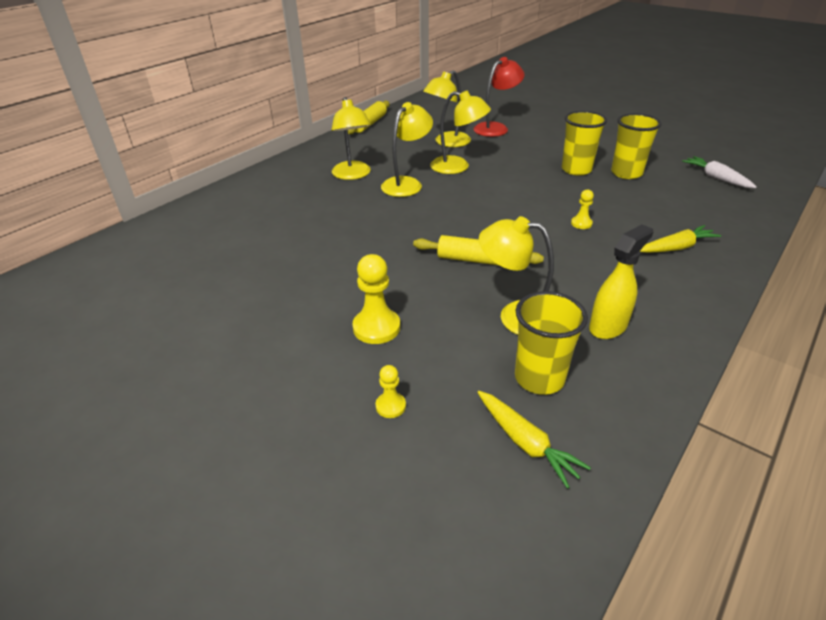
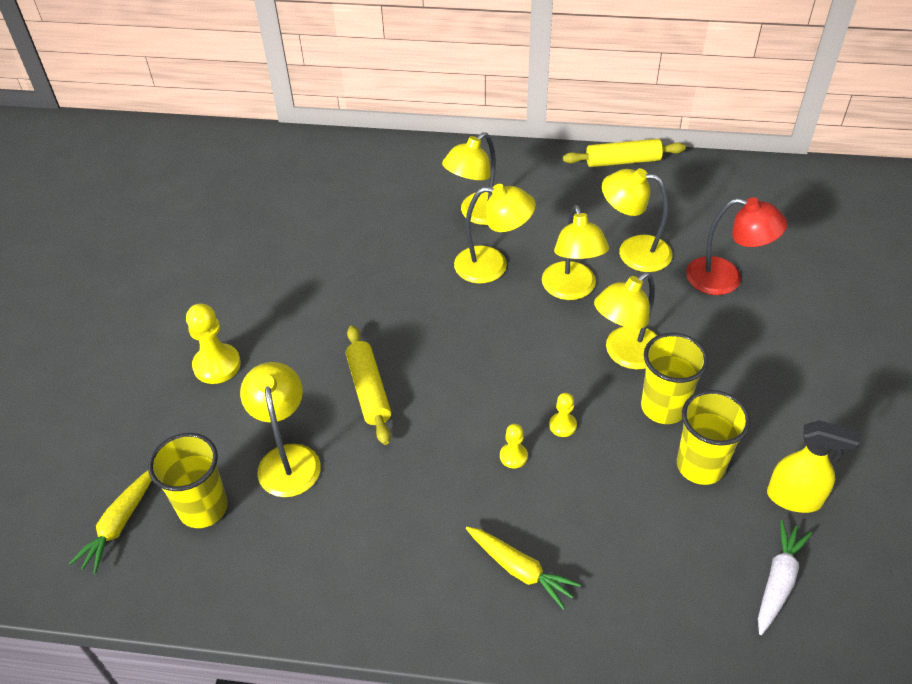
camera: 60 degrees right, 10 degrees up
(390, 406) = (124, 420): yellow pawn -> yellow pawn (562, 425)
(526, 168) = (625, 354): none -> yellow lamp
(608, 327) = (311, 540): yellow spray bottle -> yellow spray bottle (794, 498)

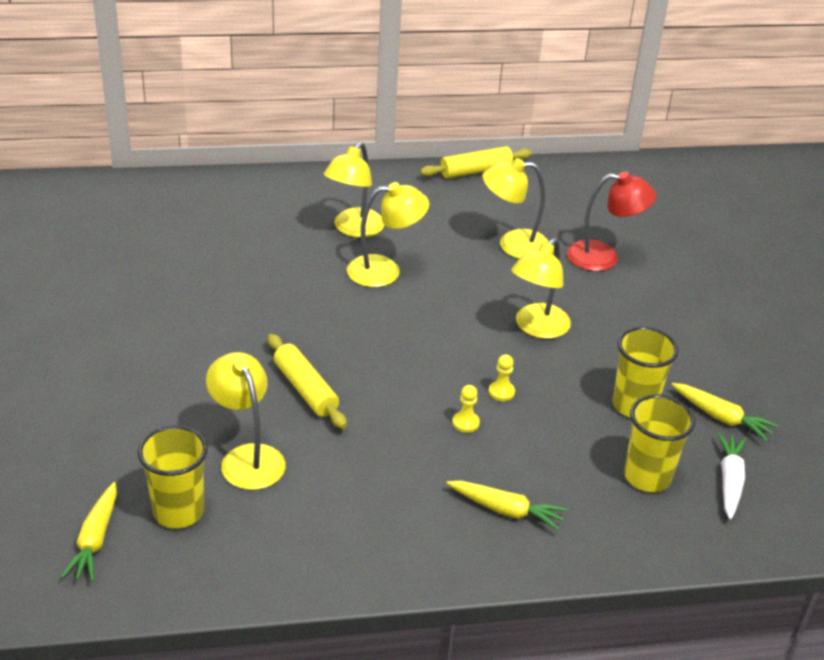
camera: 20 degrees left, 10 degrees down
(217, 365) = (139, 389): yellow pawn -> none
(571, 290) = (467, 282): yellow lamp -> none
(663, 407) = (586, 365): yellow cup -> yellow cup (647, 477)
(794, 498) = (721, 417): yellow spray bottle -> yellow carrot

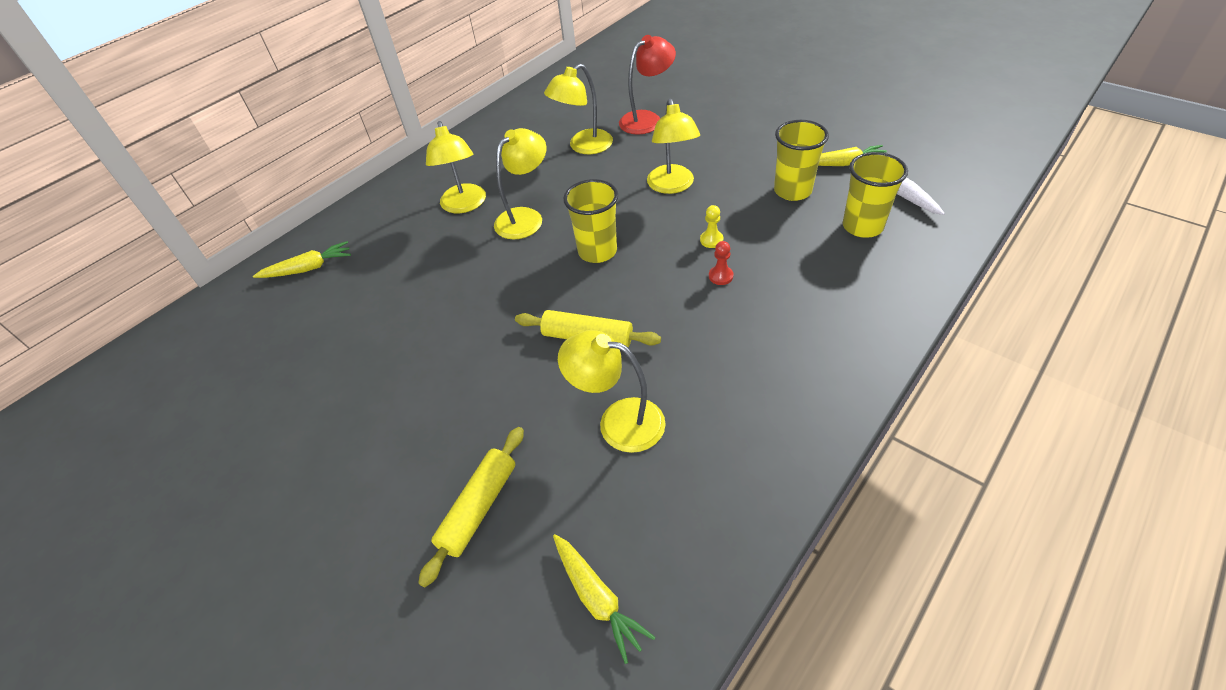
camera: 35 degrees left, 10 degrees up
(178, 511) = (628, 510): yellow cup -> yellow cup (597, 251)
(465, 423) = (720, 276): yellow pawn -> red pawn
(475, 171) = (495, 118): yellow rolling pin -> yellow rolling pin (479, 508)
(506, 510) = (826, 312): yellow carrot -> yellow carrot (308, 268)

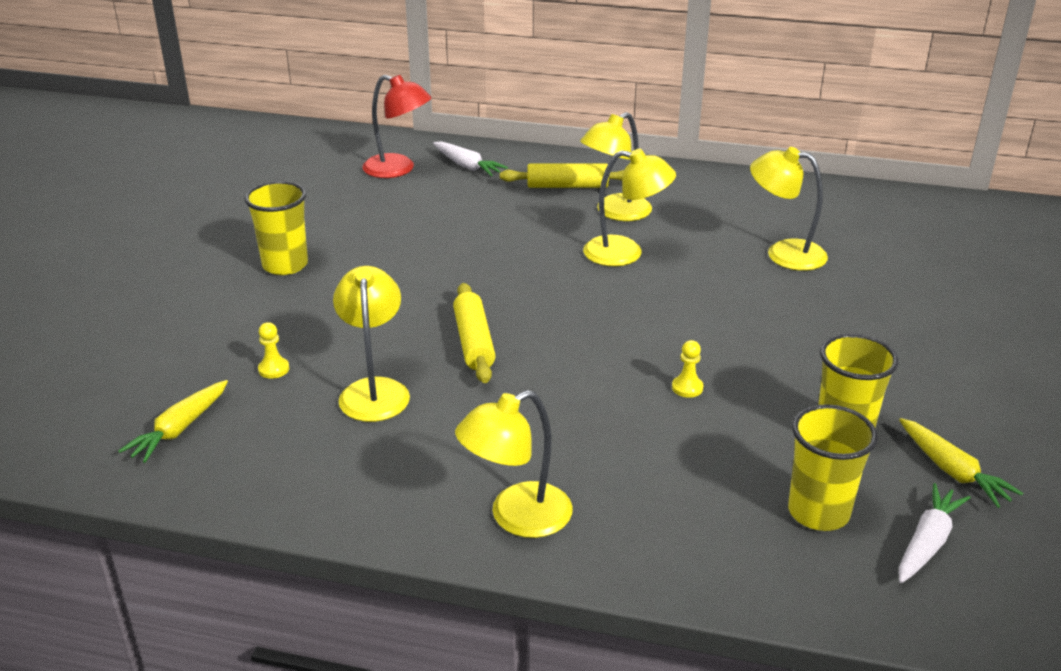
camera: 60 degrees right, 15 degrees down
(308, 268) = (467, 166): yellow carrot -> white carrot
(479, 508) = (246, 341): yellow rolling pin -> yellow rolling pin (567, 186)
(542, 493) = (274, 369): none -> yellow pawn
(597, 251) = (606, 313): yellow cup -> yellow cup (285, 265)
(647, 119) = (886, 282): red lamp -> red lamp (398, 169)
(672, 186) = (765, 335): yellow lamp -> yellow lamp (516, 517)
(720, 276) = (627, 409): red pawn -> none

